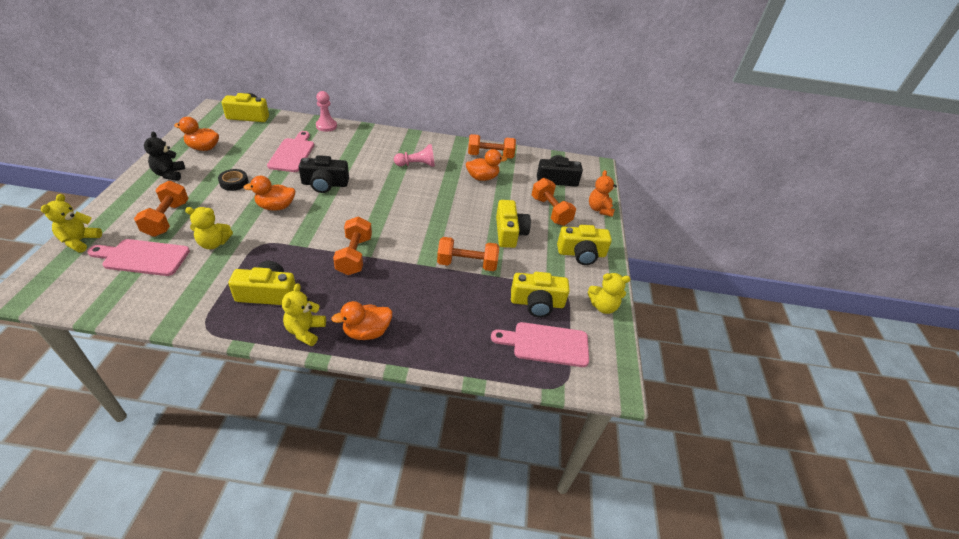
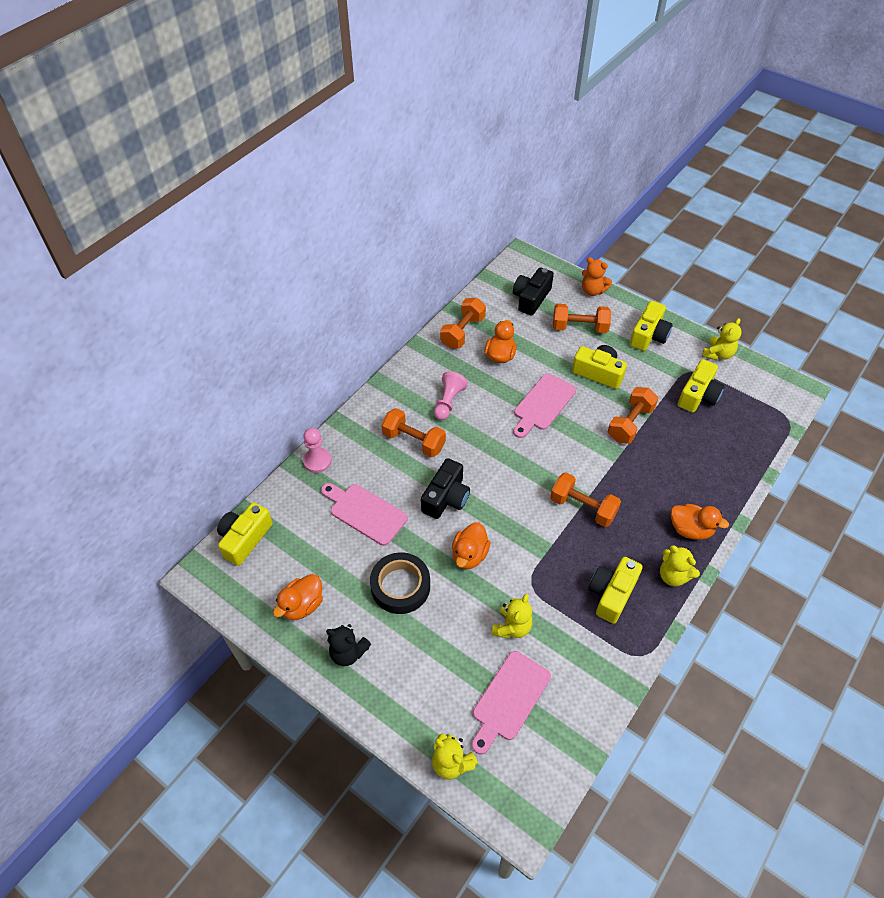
camera: 55 degrees left, 10 degrees up
(167, 219) = (446, 667): orange dumbbell -> orange dumbbell (414, 441)
(234, 182) = (400, 586): black tape -> black tape, size x1.73
(366, 332) = (690, 529): orange duck -> orange duck turned 75 degrees counterclockwise
(546, 344) = (746, 411): pink cutting board -> pink cutting board (543, 404)

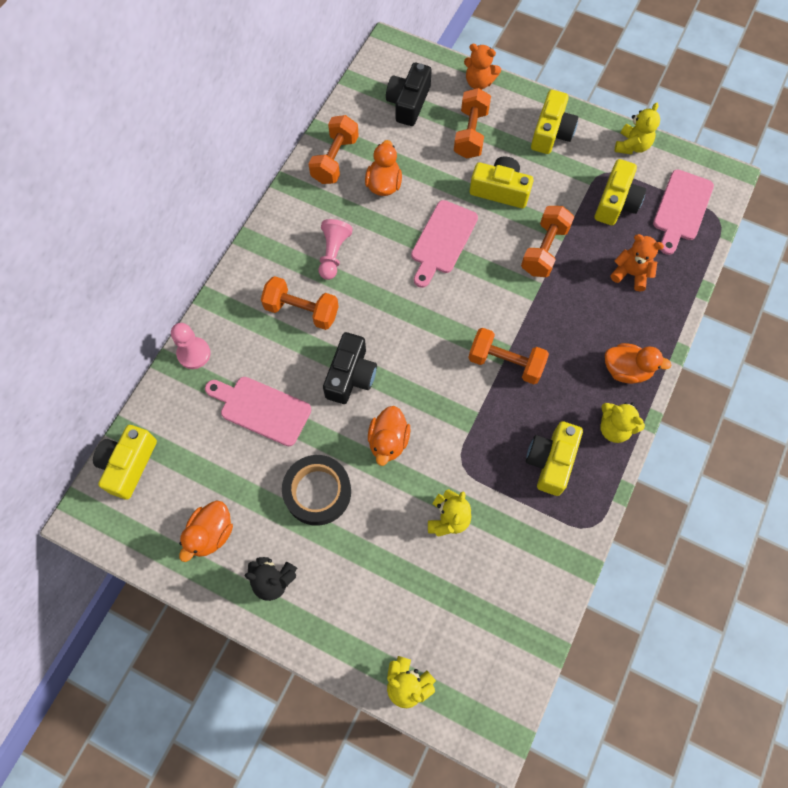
camera: 10 degrees left, 15 degrees up
(509, 699) = (458, 601): pink cutting board -> pink cutting board (681, 209)
(579, 327) = (470, 134): orange dumbbell -> orange dumbbell turned 75 degrees counterclockwise
(704, 453) = (631, 274): none -> orange teddy bear

